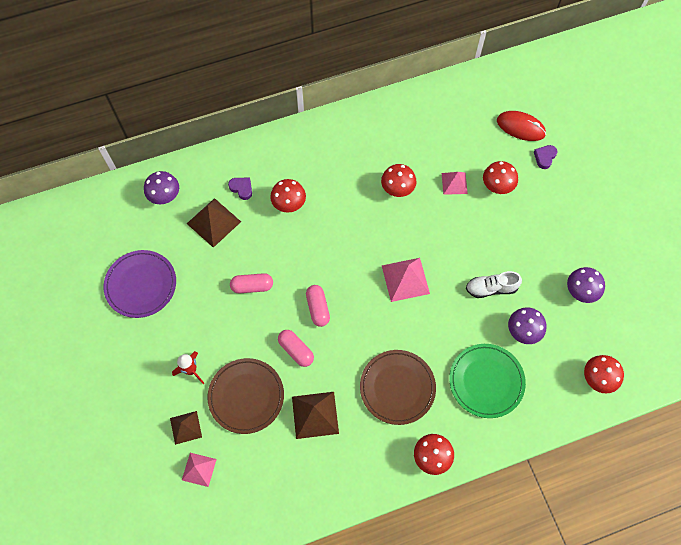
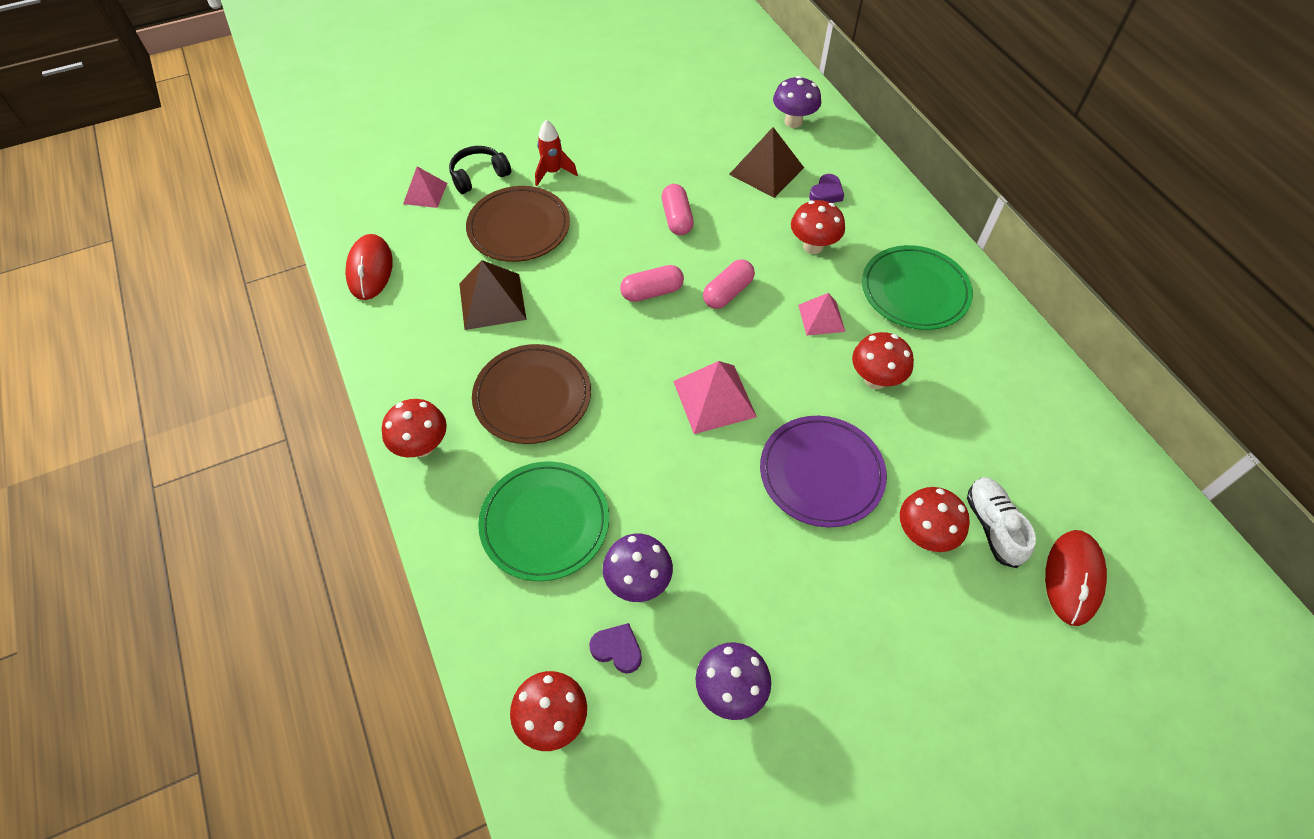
camera: 85 degrees right, 10 degrees down
(141, 285) = (664, 115): purple plate -> purple plate (821, 473)
(185, 427) = (479, 176): brown pyramid -> black headphones
(275, 506) = (370, 269): none -> red mouse
(296, 350) = (586, 273): pink capsule -> pink capsule (728, 293)
(333, 155) = (914, 291): none -> green plate
(454, 183) = (912, 464): pink pyramid -> pink pyramid (821, 318)
(491, 288) = (716, 528): white shoe -> white shoe (993, 526)
(544, 157) = (1018, 625): purple heart -> purple heart (617, 649)

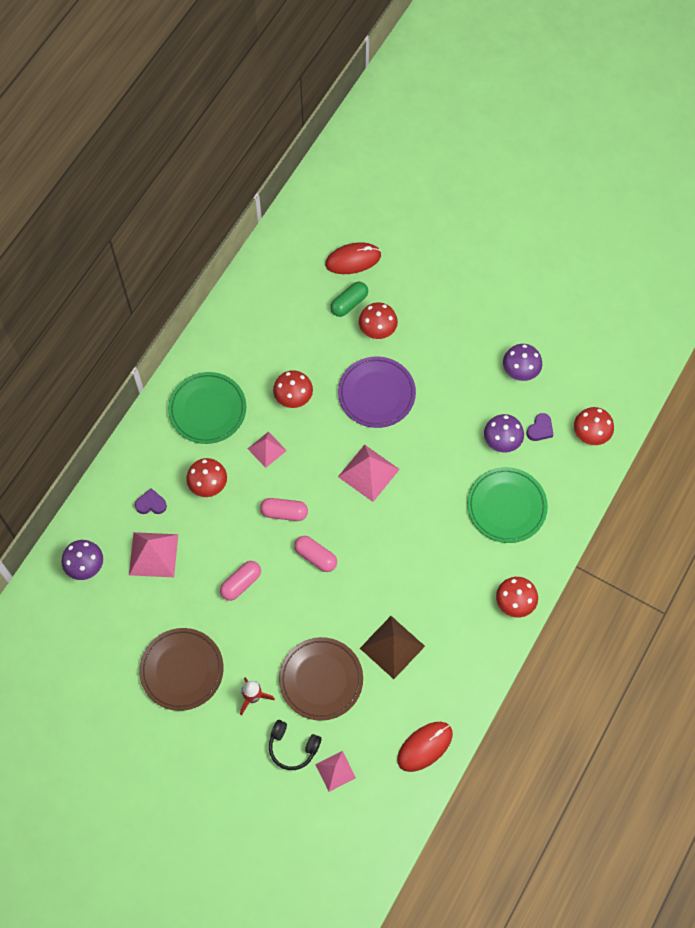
camera: 125 degrees left, 10 degrees up
(532, 396) = (440, 569): brown plate -> brown plate (182, 670)
(617, 649) = (540, 429): purple heart -> purple heart turned 135 degrees counterclockwise
(766, 171) = (153, 554): brown pyramid -> pink pyramid
(993, 526) = (349, 303): white shoe -> green capsule

